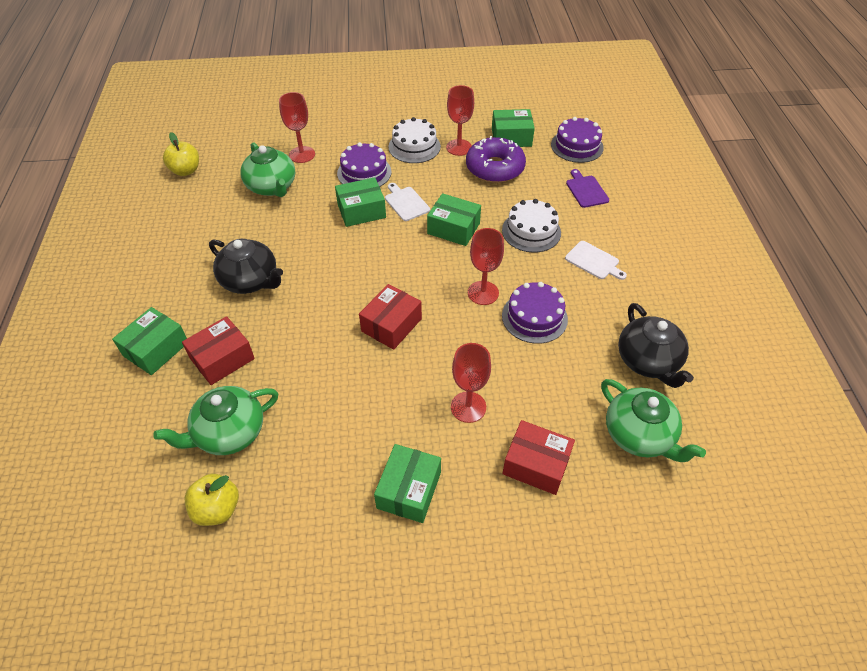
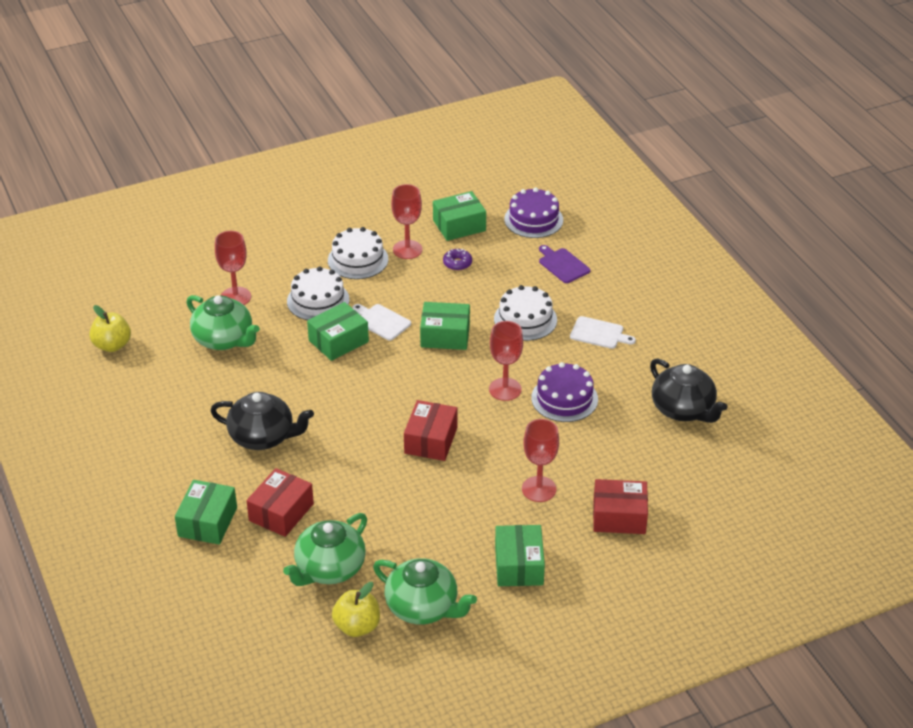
camera: 20 degrees left, 10 degrees down
(364, 172) = (318, 300): purple cake -> white cake
(495, 168) = (457, 263): purple donut -> purple donut, size x0.44
(639, 435) = (697, 470): green teapot -> green teapot (423, 607)

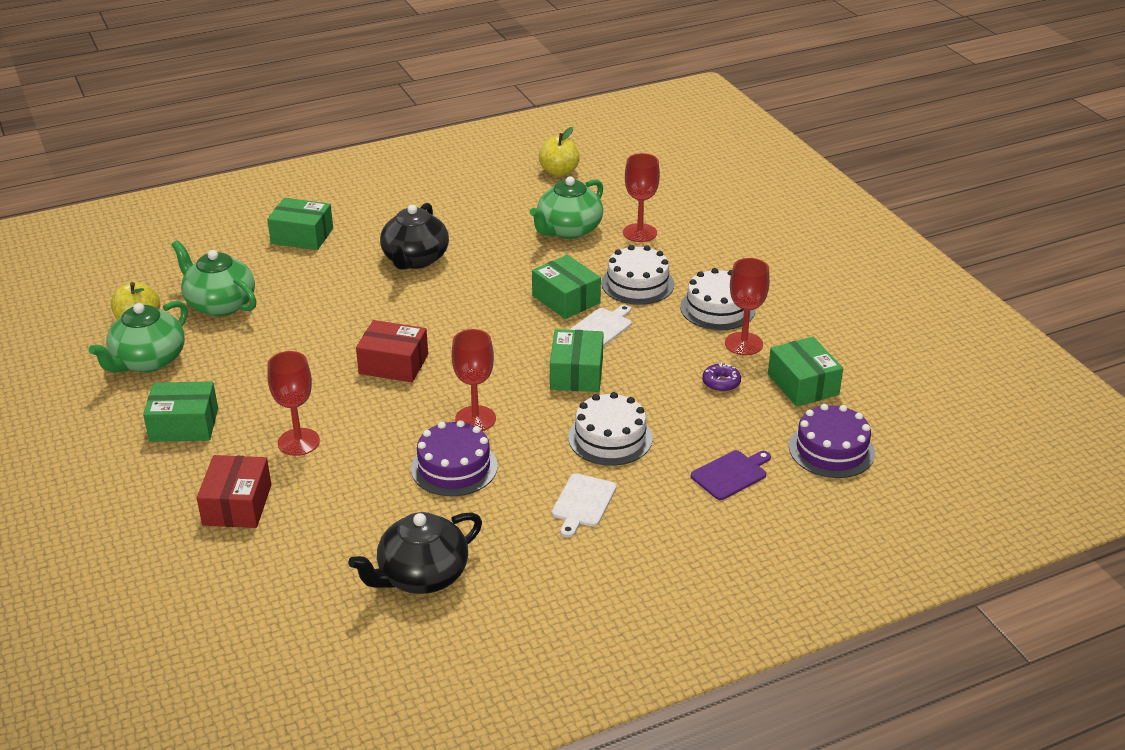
camera: 90 degrees right, 5 degrees down
(281, 512) = (305, 274): red box -> none

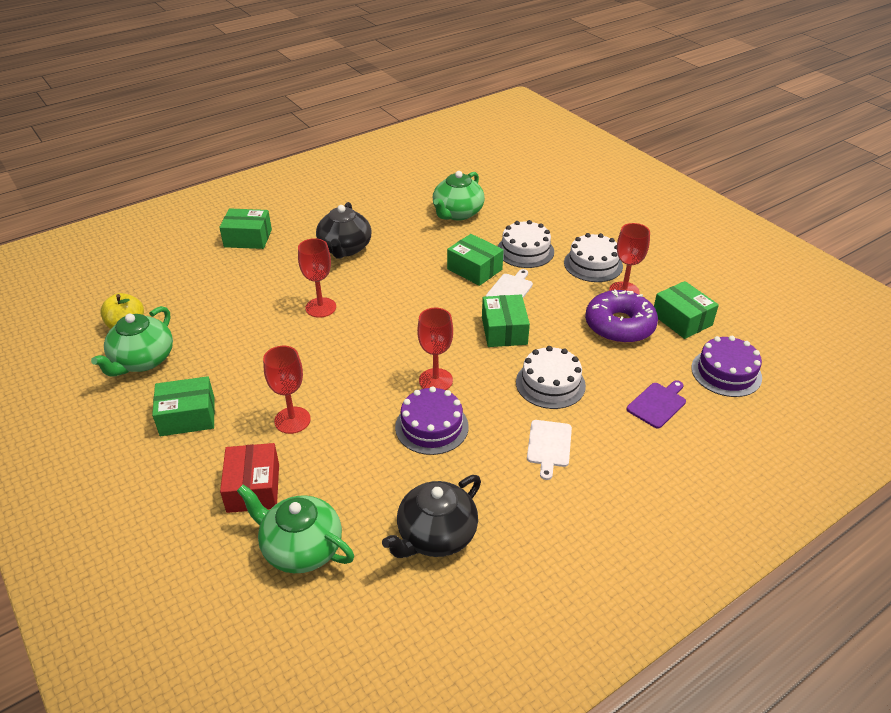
camera: 10 degrees left, 5 degrees up
(220, 304) = (193, 303): green teapot -> green teapot (301, 548)
(393, 364) = (353, 339): red box -> none
(559, 171) = (435, 168): yellow apple -> none
(640, 233) = (512, 210): red goblet -> red goblet (320, 307)
(721, 383) = (619, 326): purple donut -> purple donut, size x2.28

